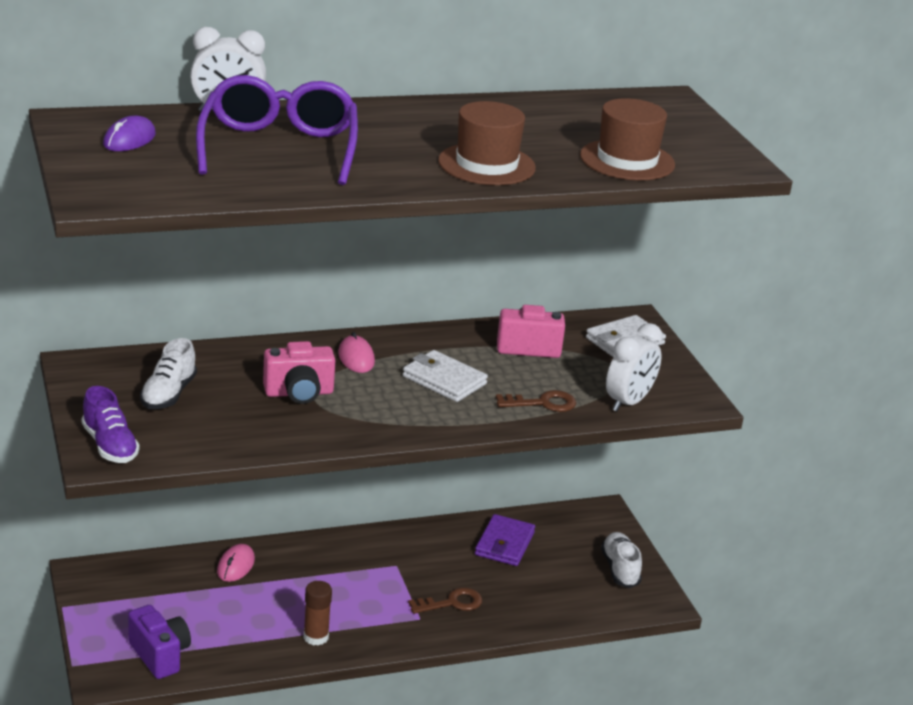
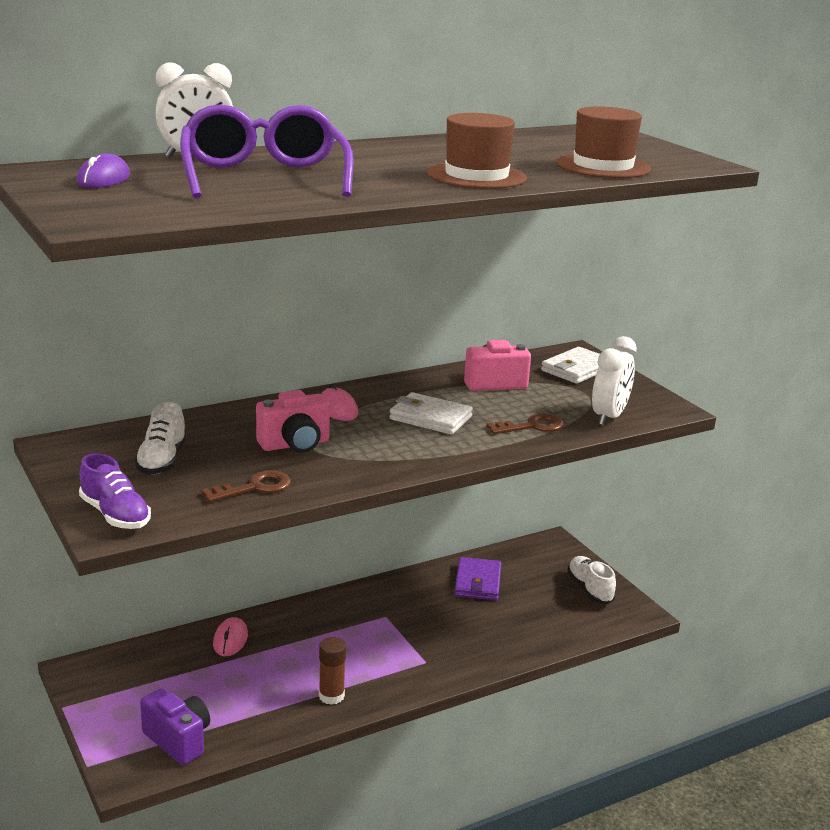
camera: 10 degrees left, 5 degrees down
(451, 603) = (450, 643): brown key -> brown key (254, 487)

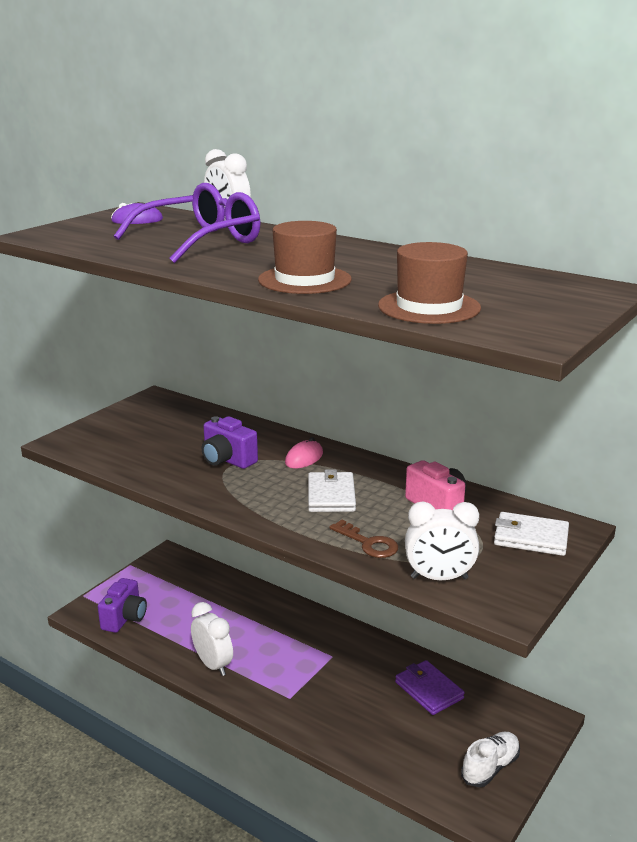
camera: 65 degrees right, 0 degrees up
(115, 515) = (79, 438): purple shoe -> none
(162, 461) = (161, 429): white shoe -> none
(230, 640) = (243, 597): pink mouse -> none
(254, 487) = (149, 465): brown key -> none
(295, 445) = (227, 460): pink camera -> purple camera
(331, 696) = (213, 665): brown glue stick -> white clock
(478, 582) = (429, 690): purple wallet -> purple wallet turned 75 degrees clockwise

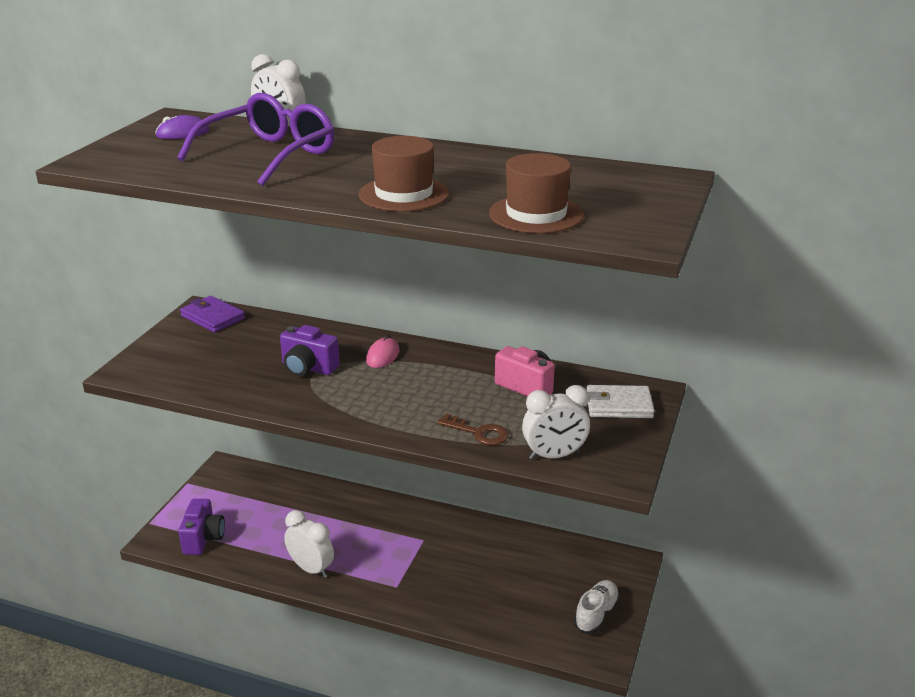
camera: 15 degrees left, 5 degrees up
(331, 496) = (425, 391): white wallet -> none
(429, 690) = (522, 556): purple wallet -> purple wallet (212, 317)

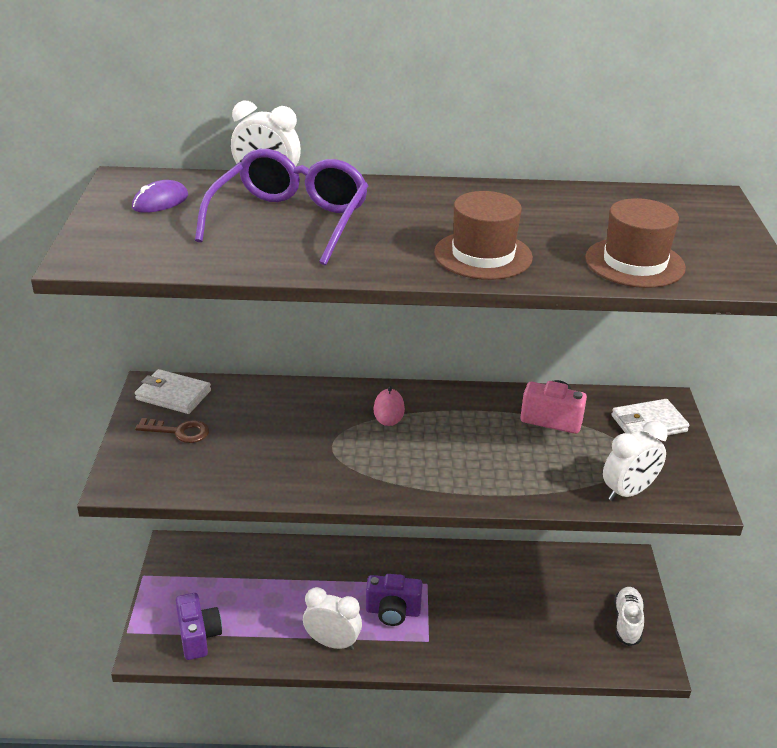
camera: 20 degrees left, 5 degrees up
(212, 317) = (173, 395): purple wallet -> white wallet
(308, 368) = (321, 439): purple camera -> purple camera (393, 611)
(478, 433) = (542, 481): brown key -> brown key (179, 432)

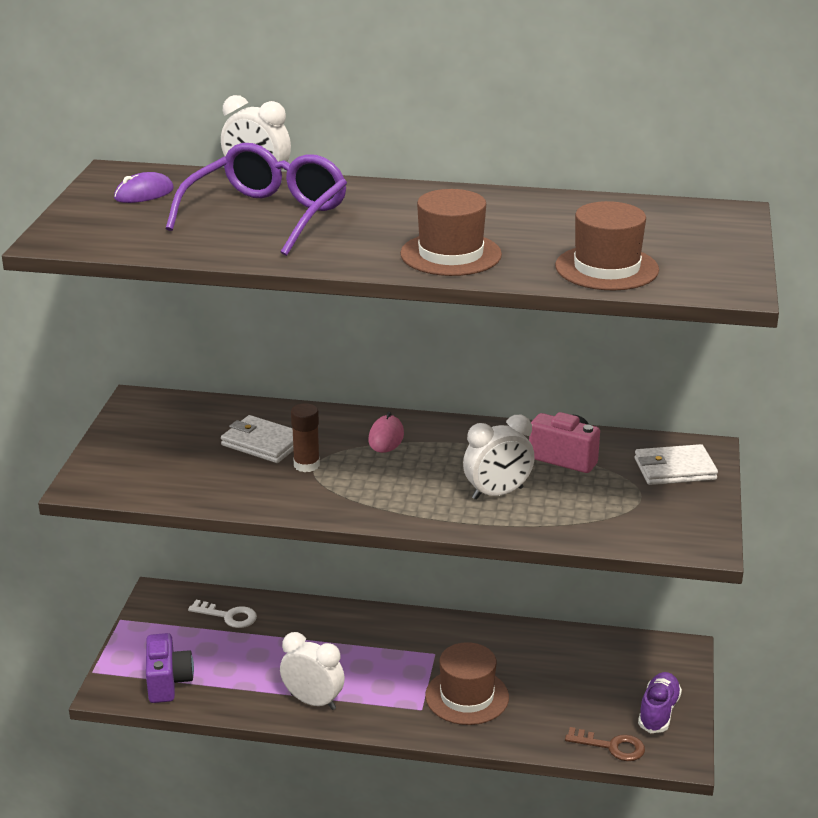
camera: 10 degrees right, 5 degrees down
(173, 395) = (159, 409): white wallet -> white wallet (263, 443)
(179, 432) = (156, 443): brown key -> brown key (611, 746)
(240, 563) = (228, 616): none -> white key
(324, 444) = (306, 465): none -> brown glue stick
(393, 611) = (388, 677): purple camera -> none
(464, 624) = (467, 696): none -> brown hat
(627, 622) = (658, 712): white shoe -> purple shoe
(628, 492) = (624, 531): white clock -> white clock (497, 493)

